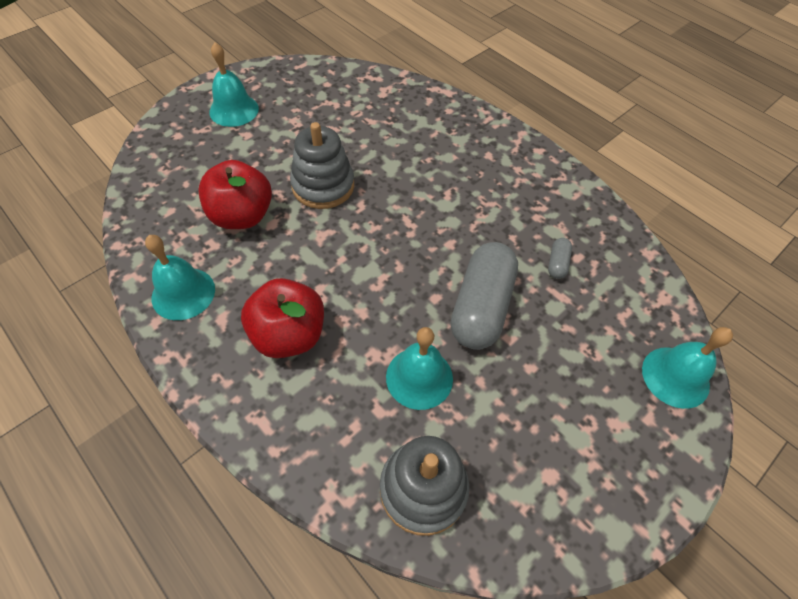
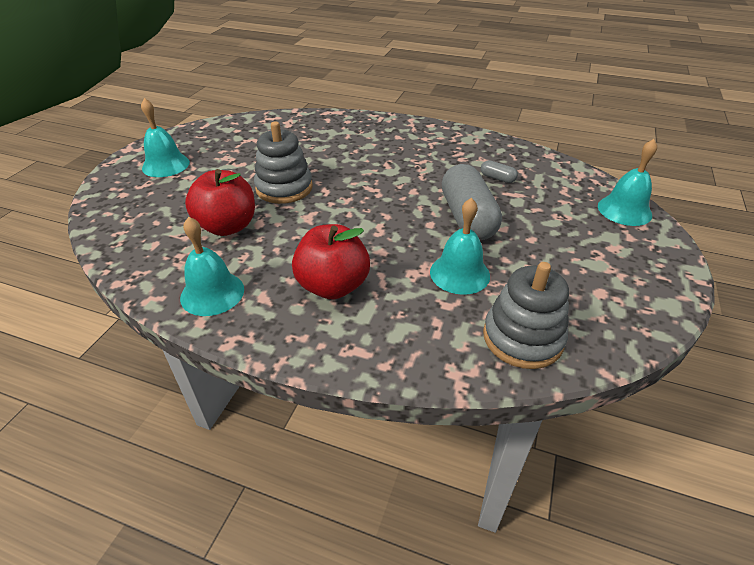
camera: 25 degrees left, 15 degrees down
(557, 263) = (497, 178): grey capsule -> grey capsule turned 45 degrees counterclockwise

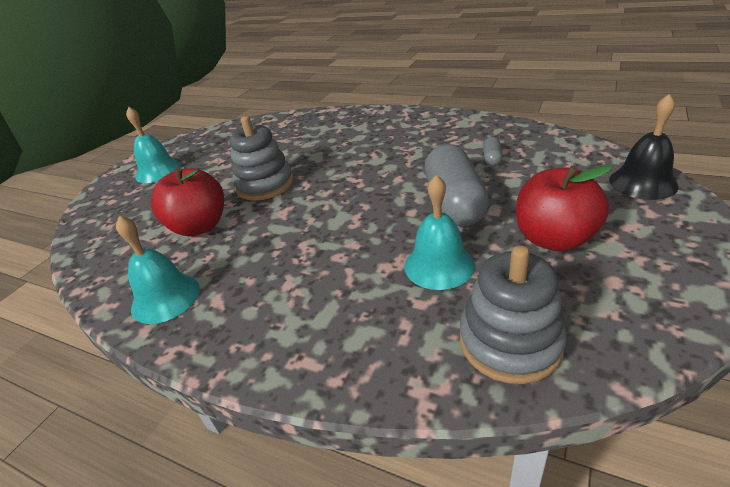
camera: 10 degrees right, 5 degrees down
(333, 286) = (293, 285): red apple -> red apple (554, 239)
(497, 178) = (492, 159): grey capsule -> grey capsule turned 60 degrees clockwise
(624, 210) = (642, 183): turquoise bell -> black bell

